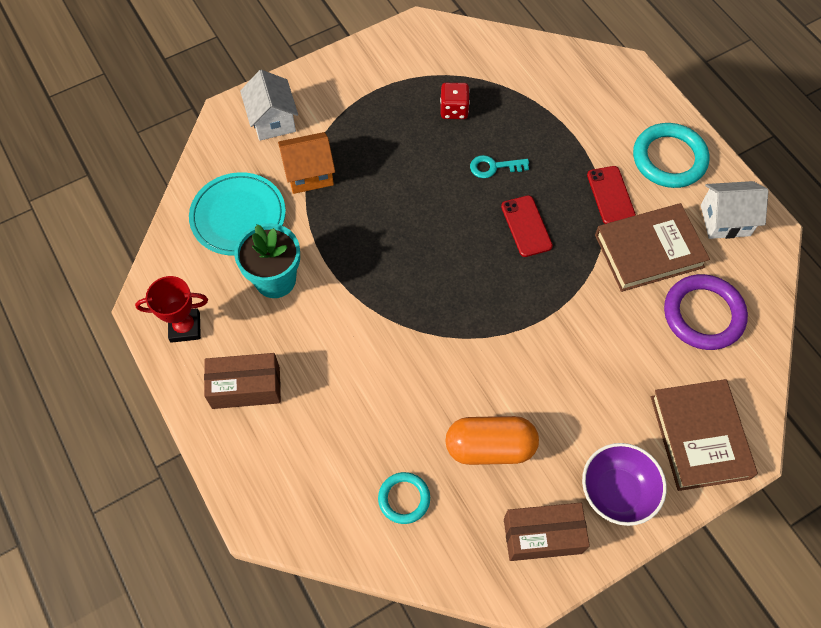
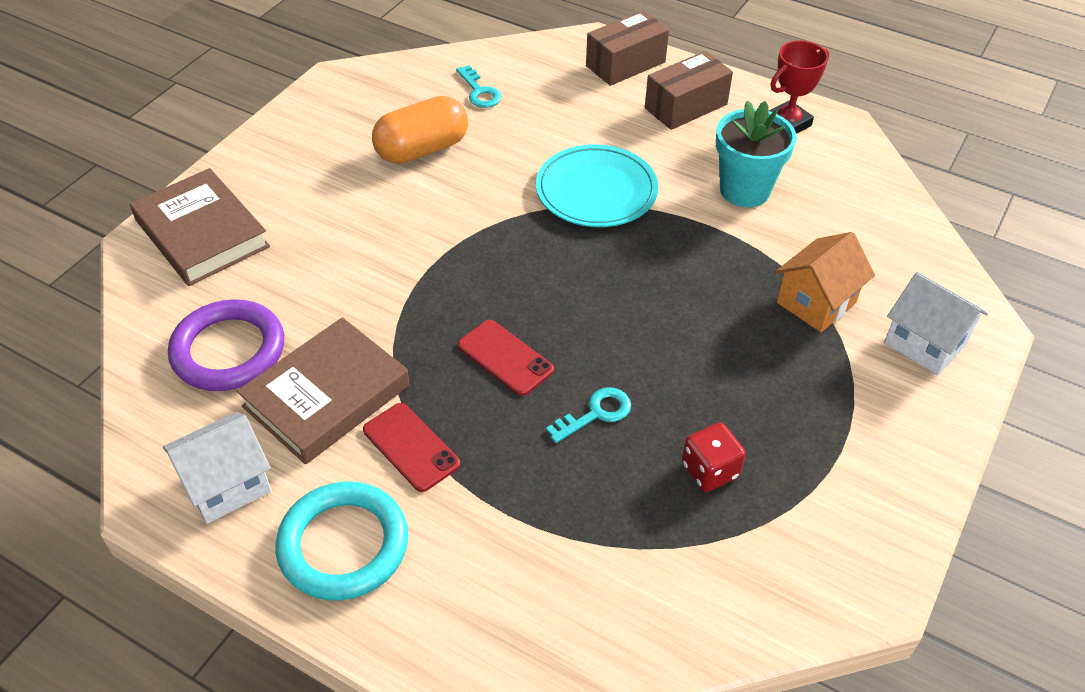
camera: 150 degrees right, 15 degrees down
(238, 216) = (844, 227): turquoise plate -> turquoise plate (596, 191)
(404, 499) = (479, 92): turquoise ring -> turquoise key
(542, 536) = (337, 112): brown box -> brown box (625, 64)
(617, 492) = (278, 163): purple bowl -> none

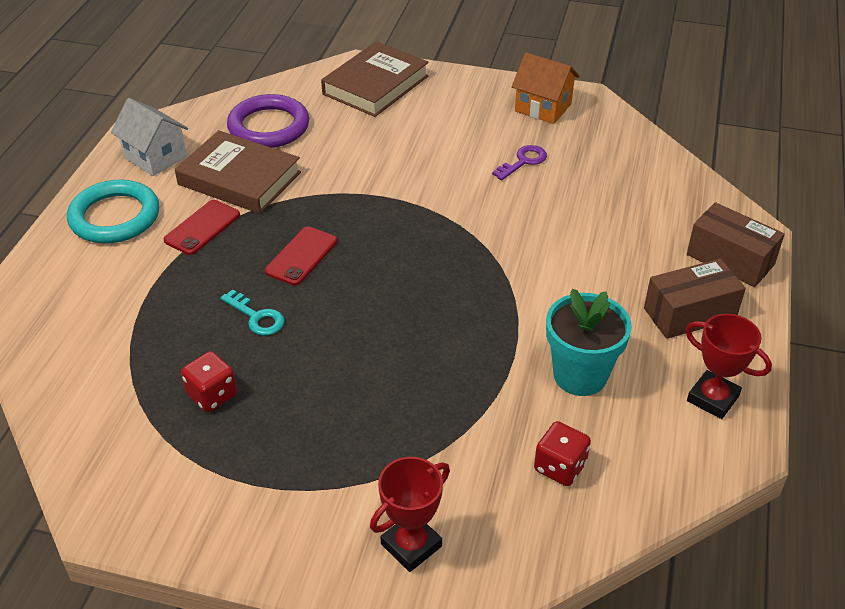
camera: 75 degrees right, 5 degrees down
(422, 149) = (523, 161): orange capsule -> purple key
(479, 92) = (621, 176): turquoise key -> none
(596, 191) = (524, 272): turquoise plate -> none
(686, 106) = (689, 313): brown box -> brown box turned 60 degrees counterclockwise
(816, 302) = (438, 448): orange house -> orange house (543, 107)
(848, 229) = (560, 467): none -> red dice
(925, 343) = (411, 545): white house -> red trophy

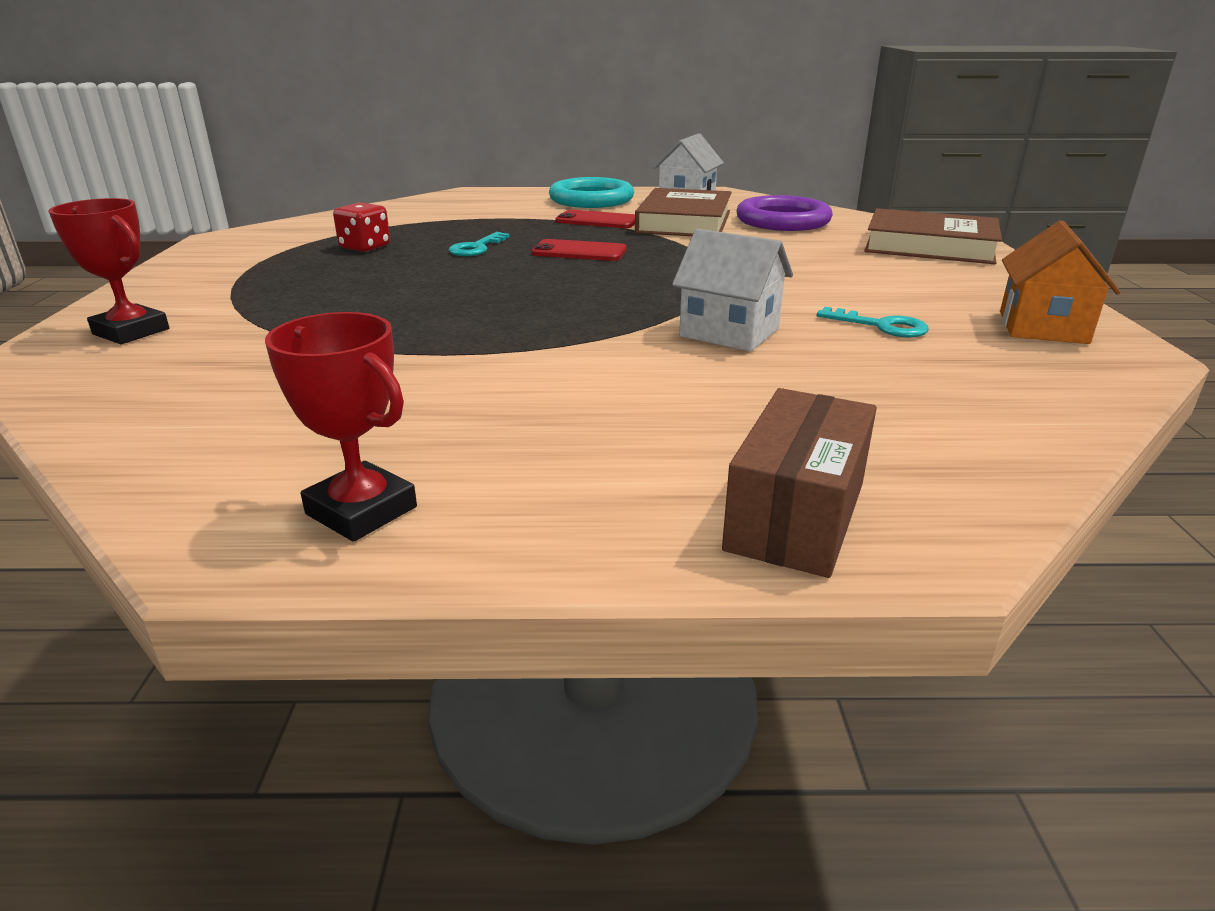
camera: 75 degrees right, 15 degrees down
(515, 222) = (729, 332): none -> white house
(523, 161) = (881, 326): purple key -> turquoise key
(560, 467) = (225, 395): red dice -> none
(580, 375) = (410, 395): turquoise flower pot -> none
(689, 313) = (594, 476): brown box -> none
(712, 398) = (361, 510): red trophy -> red trophy turned 75 degrees counterclockwise

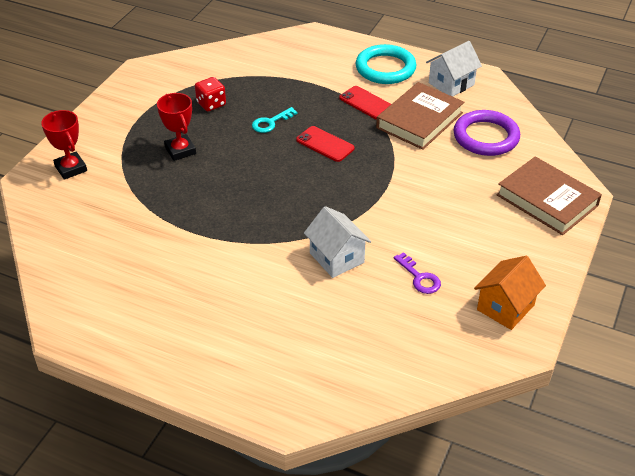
camera: 25 degrees right, 15 degrees up
(361, 510) = (112, 329): red trophy -> red trophy (180, 150)
(796, 516) = (255, 388): brown box -> none
(881, 326) = (419, 277): turquoise key -> purple key

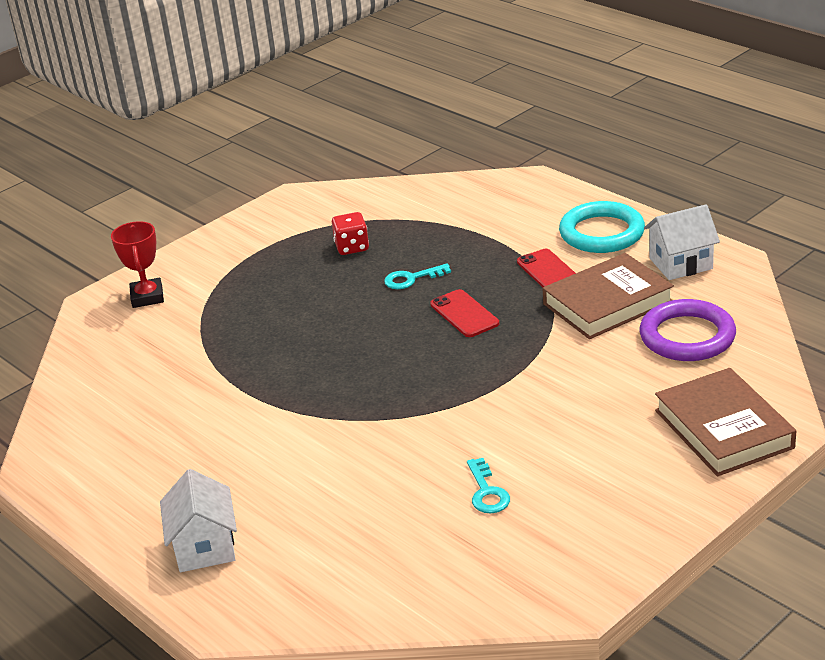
camera: 25 degrees right, 10 degrees down
(180, 150) = (283, 295): red trophy -> none
(337, 258) = (396, 449): white house -> white house (205, 547)
(419, 277) = (487, 492): purple key -> turquoise key
(505, 307) = (579, 549): orange house -> none

